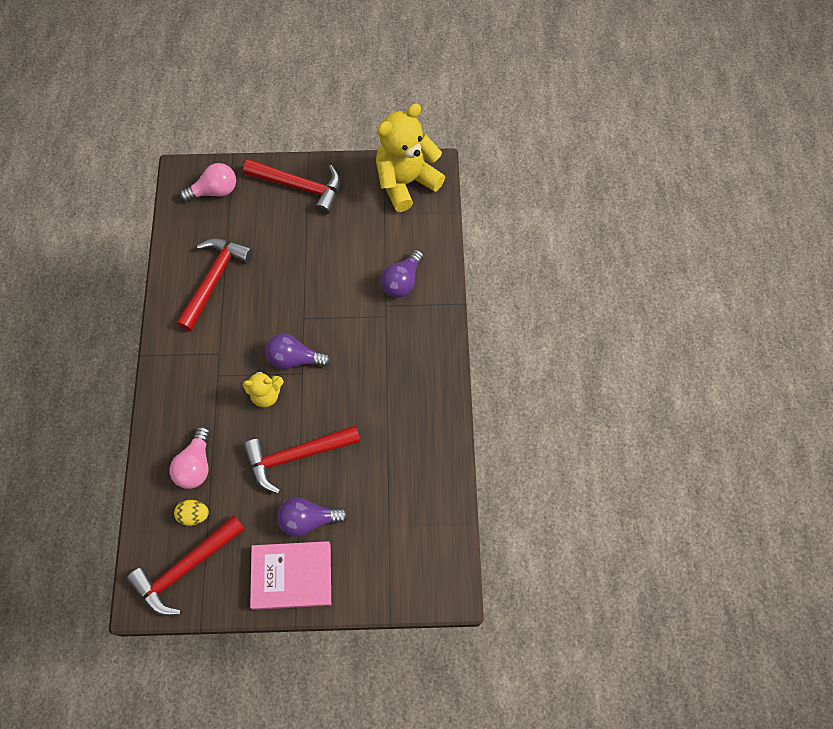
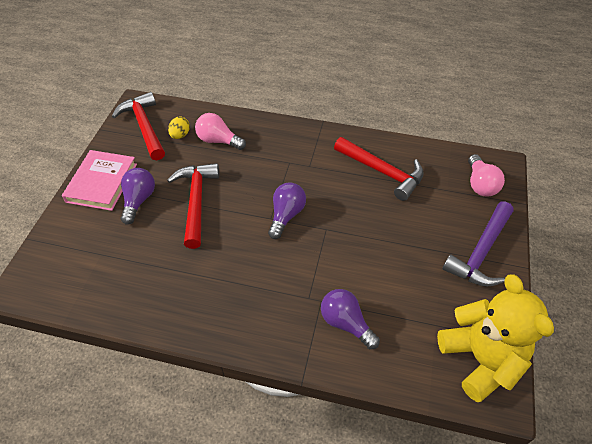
camera: 105 degrees right, 15 degrees down
(266, 394) = (259, 190): yellow teddy bear -> none
(300, 186) = (481, 252): red hammer -> purple hammer

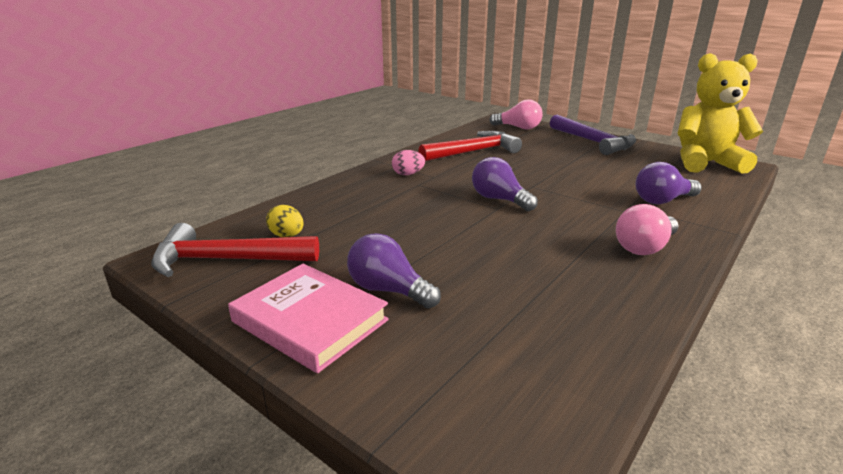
camera: 65 degrees left, 25 degrees down
(196, 202) = (432, 246): red hammer -> none
(218, 141) = (333, 213): pink light bulb -> pink light bulb (644, 247)
(304, 150) = (408, 174): none -> pink egg

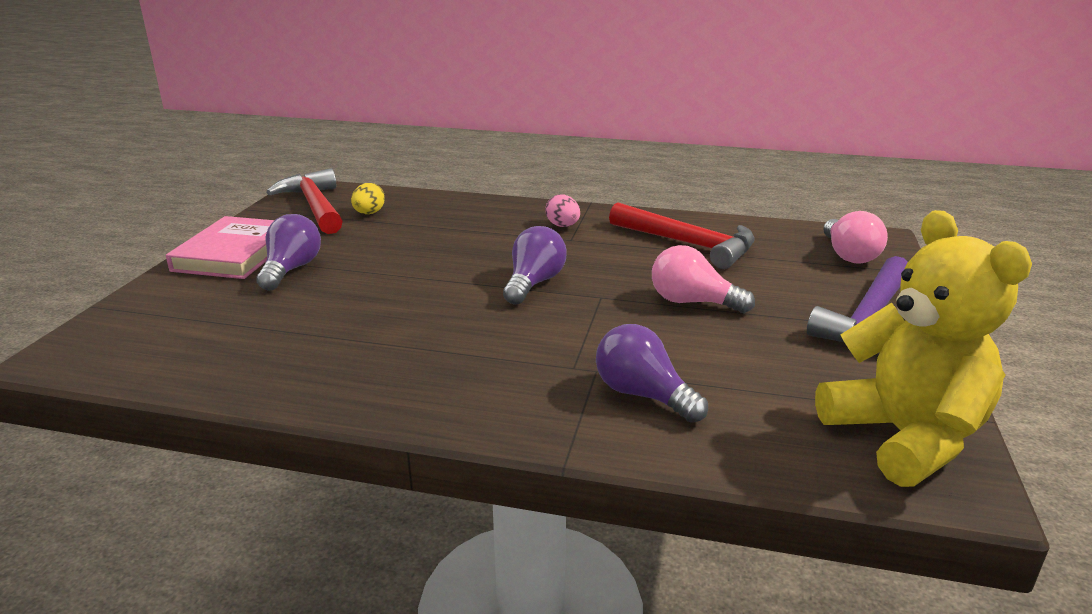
camera: 65 degrees right, 0 degrees up
(644, 247) = (458, 387): pink light bulb -> pink light bulb (692, 302)

